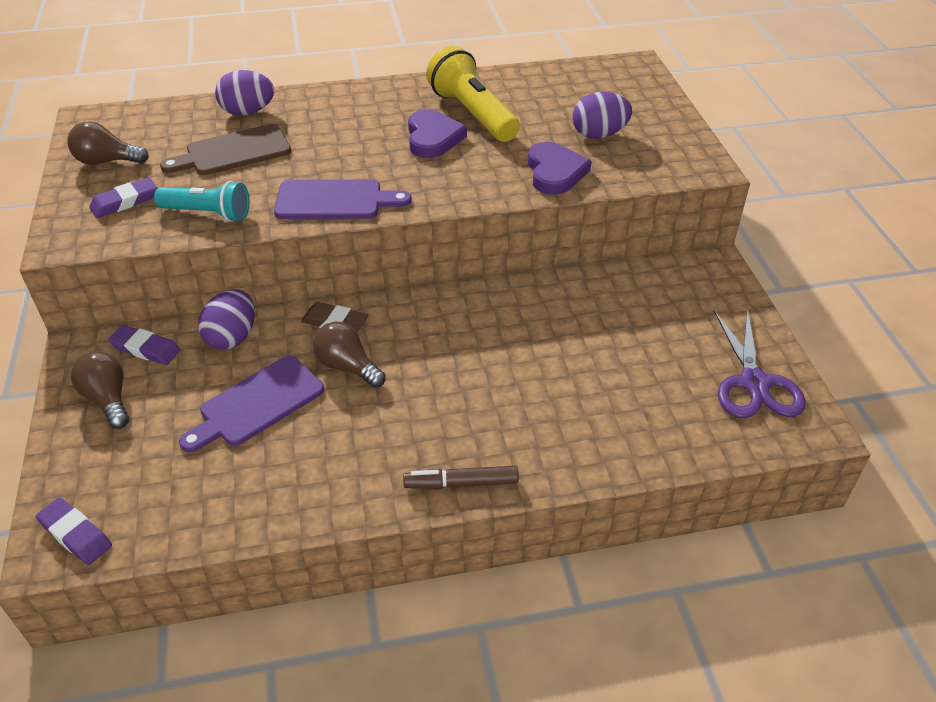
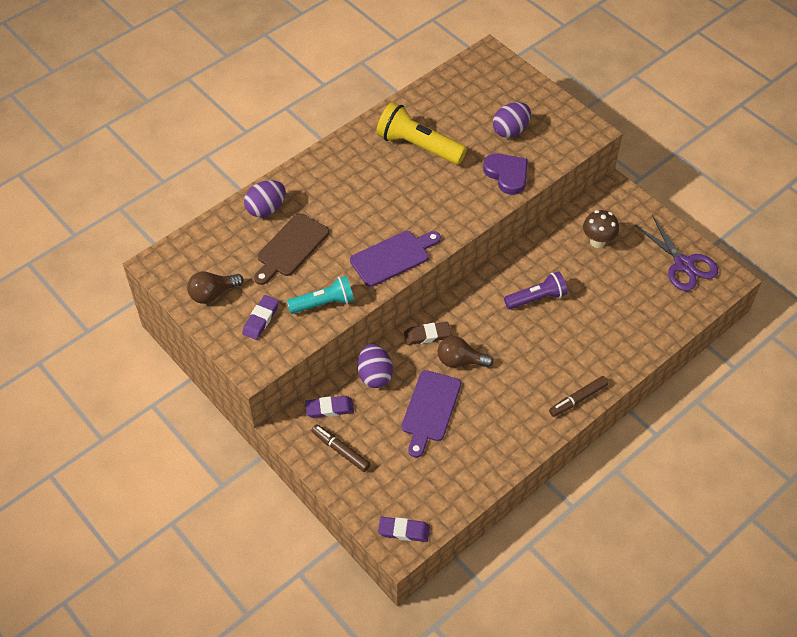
camera: 30 degrees left, 10 degrees up
(108, 399) = (340, 450): brown light bulb -> brown marker
(433, 138) = (410, 178): purple heart -> none
(510, 339) = (537, 298): none -> purple flashlight
(646, 310) = (597, 242): none -> brown mushroom

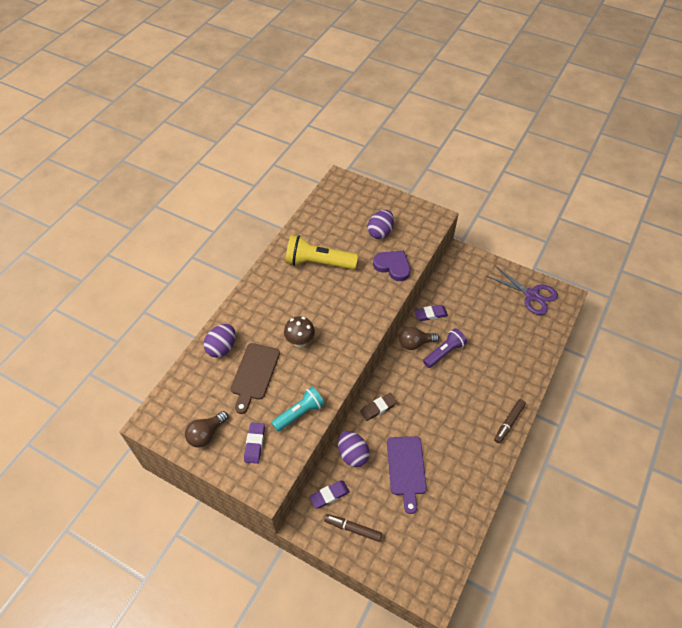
camera: 20 degrees left, 0 degrees up
(393, 257) = (337, 357): purple cutting board -> none
(404, 531) = (430, 582): purple eraser -> purple eraser (430, 314)
(460, 361) = (411, 420): brown light bulb -> brown light bulb (415, 343)
(597, 242) = (466, 296): brown mushroom -> brown mushroom (300, 342)

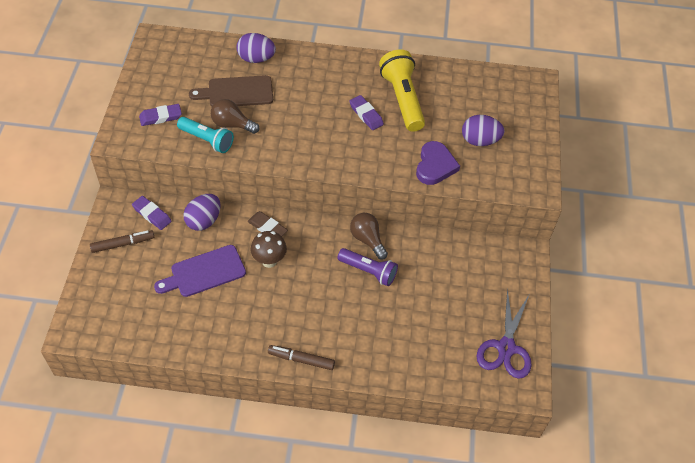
camera: 65 degrees right, 0 degrees up
(206, 434) = (158, 80): brown light bulb -> brown light bulb (232, 124)
(300, 342) = (291, 115): brown mushroom -> brown mushroom (269, 261)
(353, 529) = (123, 244): brown marker -> brown marker turned 75 degrees clockwise
(430, 314) = (416, 244): purple eraser -> purple eraser (366, 115)

